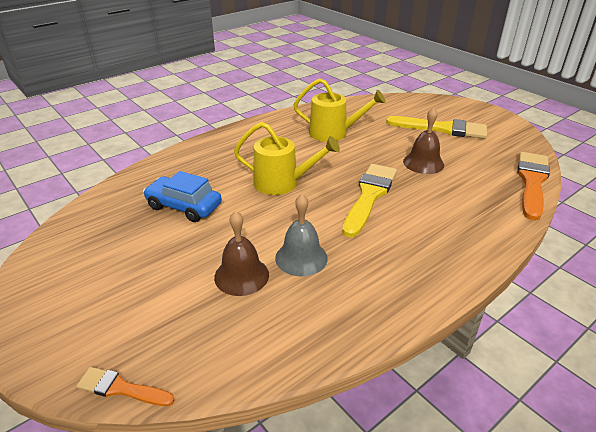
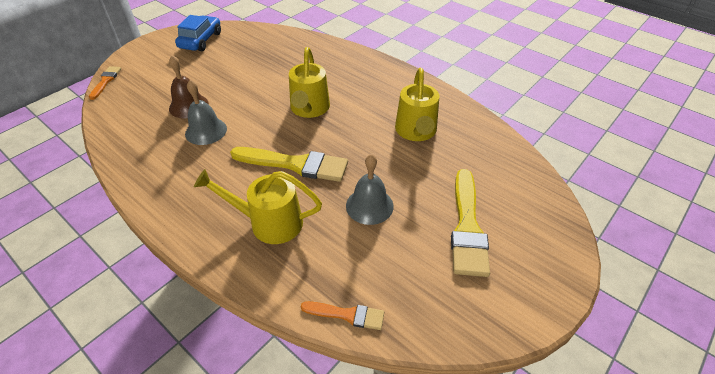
camera: 80 degrees right, 10 degrees up
(184, 206) = (269, 67): blue car -> blue car (200, 40)
(423, 163) = (369, 205): brown bell -> grey bell
(447, 214) = (269, 222): none -> yellow watering can
(532, 182) = (347, 315): orange brush -> orange brush, size x0.53

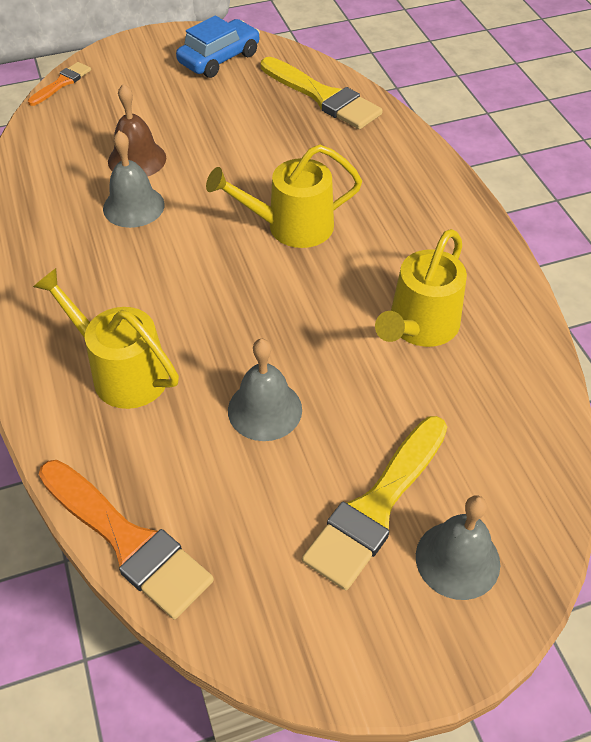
camera: 30 degrees right, 5 degrees up
(295, 164) = (212, 304): yellow brush -> yellow brush (323, 97)
(309, 109) = (291, 227): yellow watering can -> yellow watering can turned 45 degrees clockwise
(347, 315) = (127, 541): orange brush -> orange brush, size x1.87
(526, 233) = (457, 559): none -> grey bell

